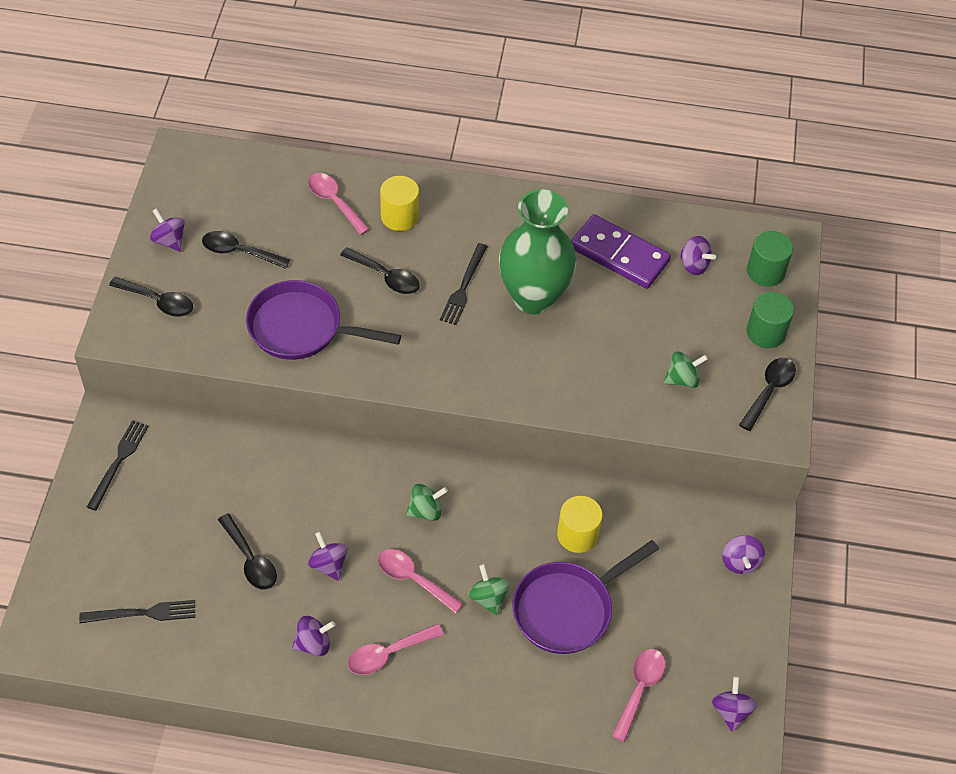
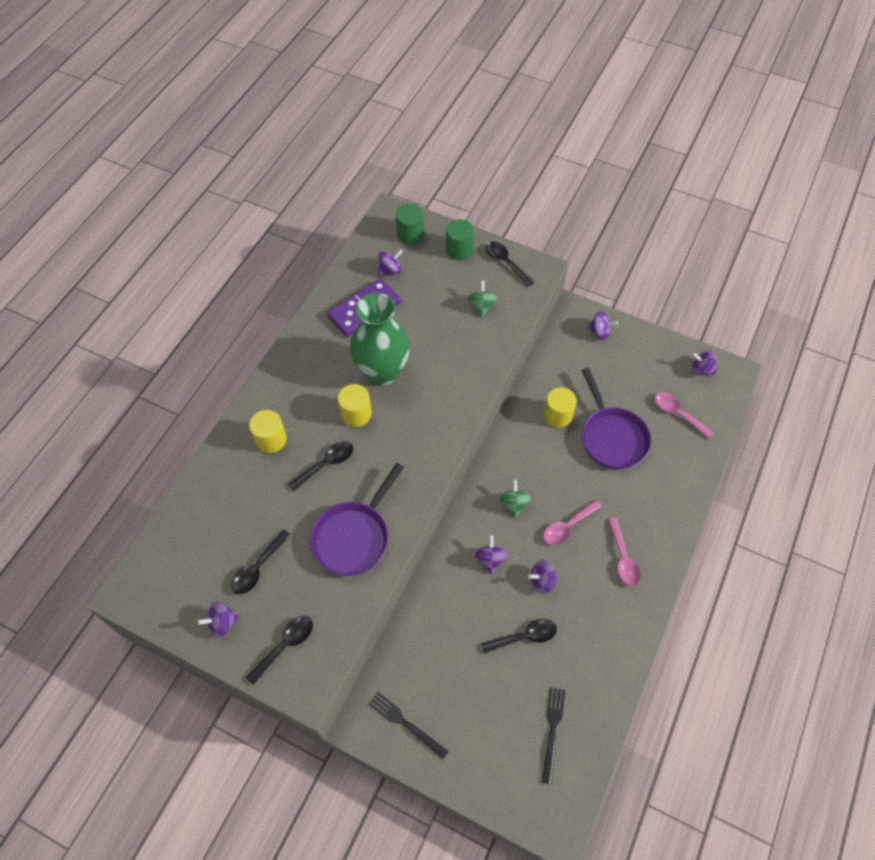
camera: 70 degrees left, 5 degrees up
(314, 643) = (605, 607): purple spinning top -> purple spinning top (490, 559)
(334, 202) = (236, 483): pink spoon -> none
(464, 287) = (356, 414): black fork -> yellow cylinder
(488, 598) = (593, 482): green spinning top -> none

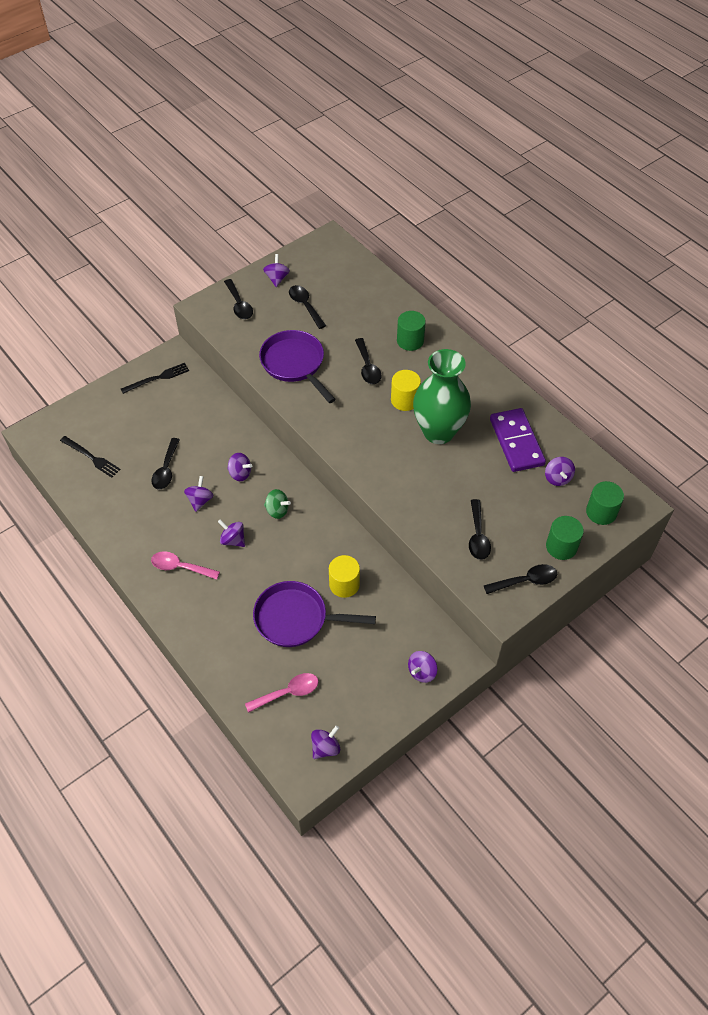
camera: 115 degrees right, 5 degrees down
(271, 439) = (410, 341): yellow cylinder -> green cylinder
(481, 306) = (478, 536): green spinning top -> black spoon
(567, 526) = (233, 540): pink spoon -> purple spinning top

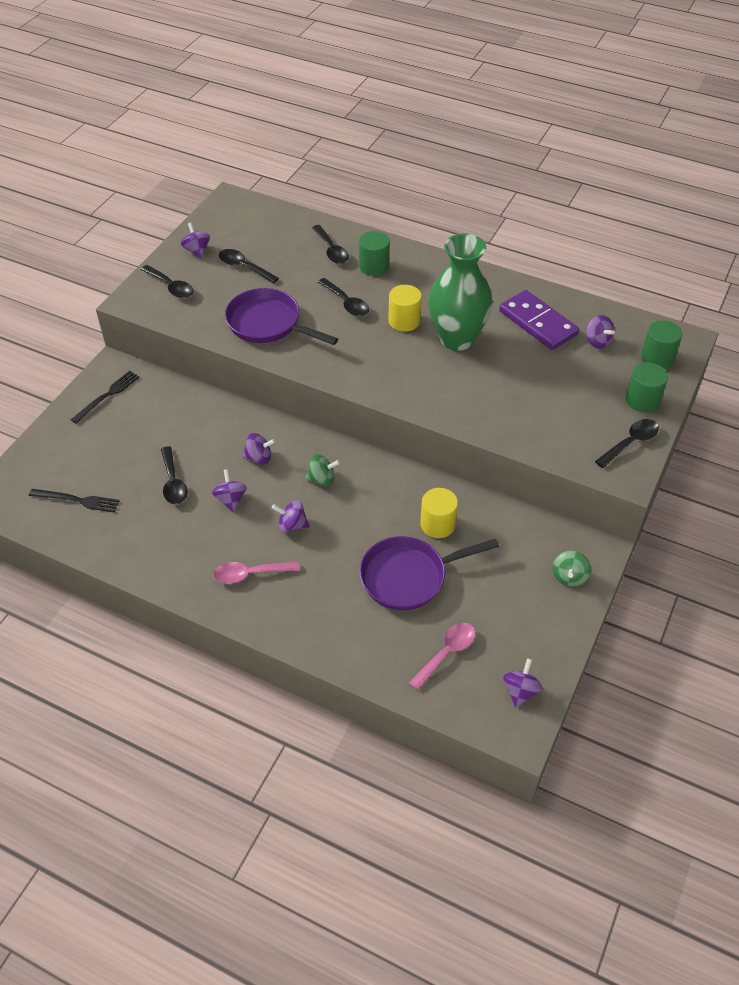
camera: 25 degrees left, 5 degrees down
(422, 672) = (569, 576): purple spinning top -> green spinning top
(478, 536) = (558, 419): black spoon -> black spoon (331, 250)

